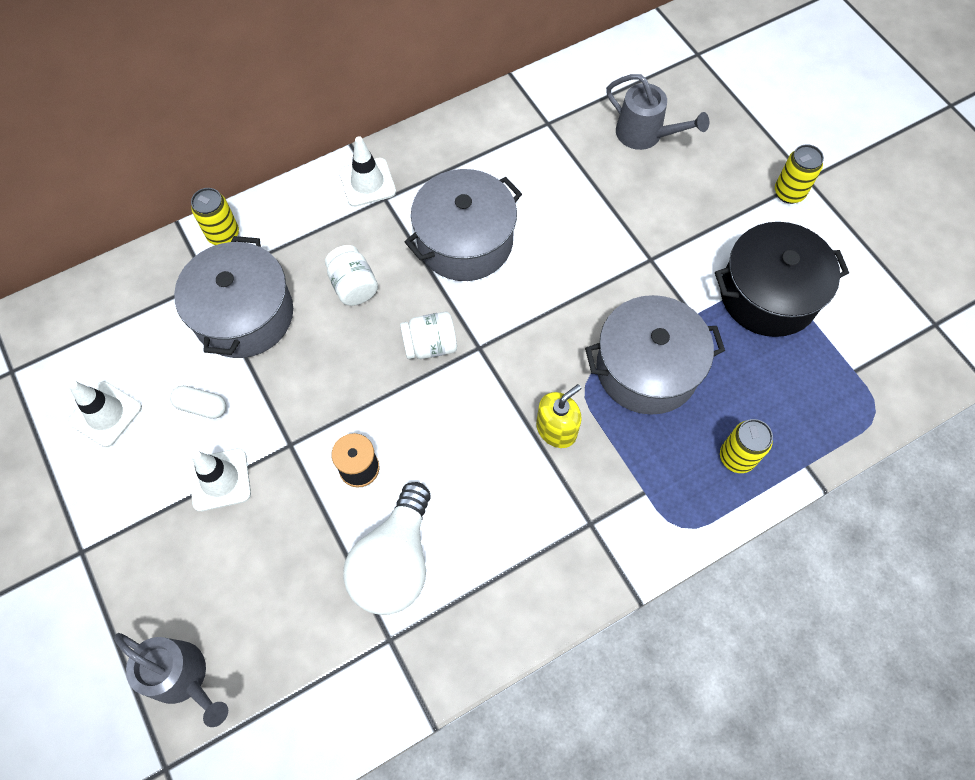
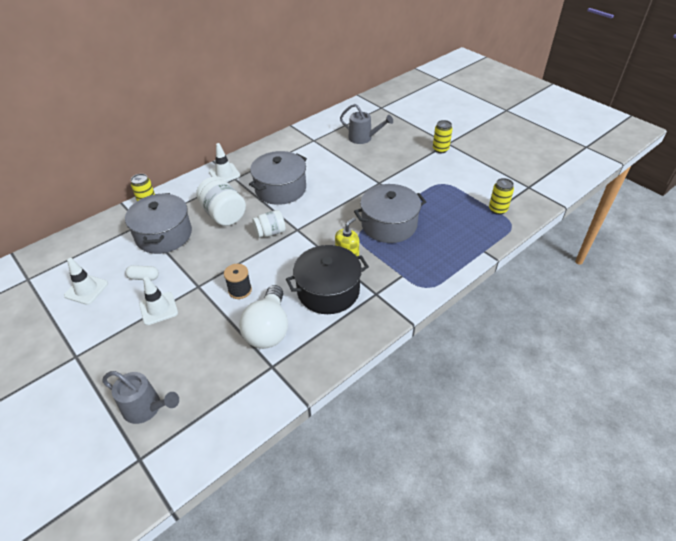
camera: 10 degrees left, 20 degrees down
(353, 286) = (223, 214): white jar -> white jar, size x1.59
(736, 457) = (446, 253): yellow can -> yellow can (497, 209)
(768, 294) = (442, 187): black pot -> black pot (328, 291)

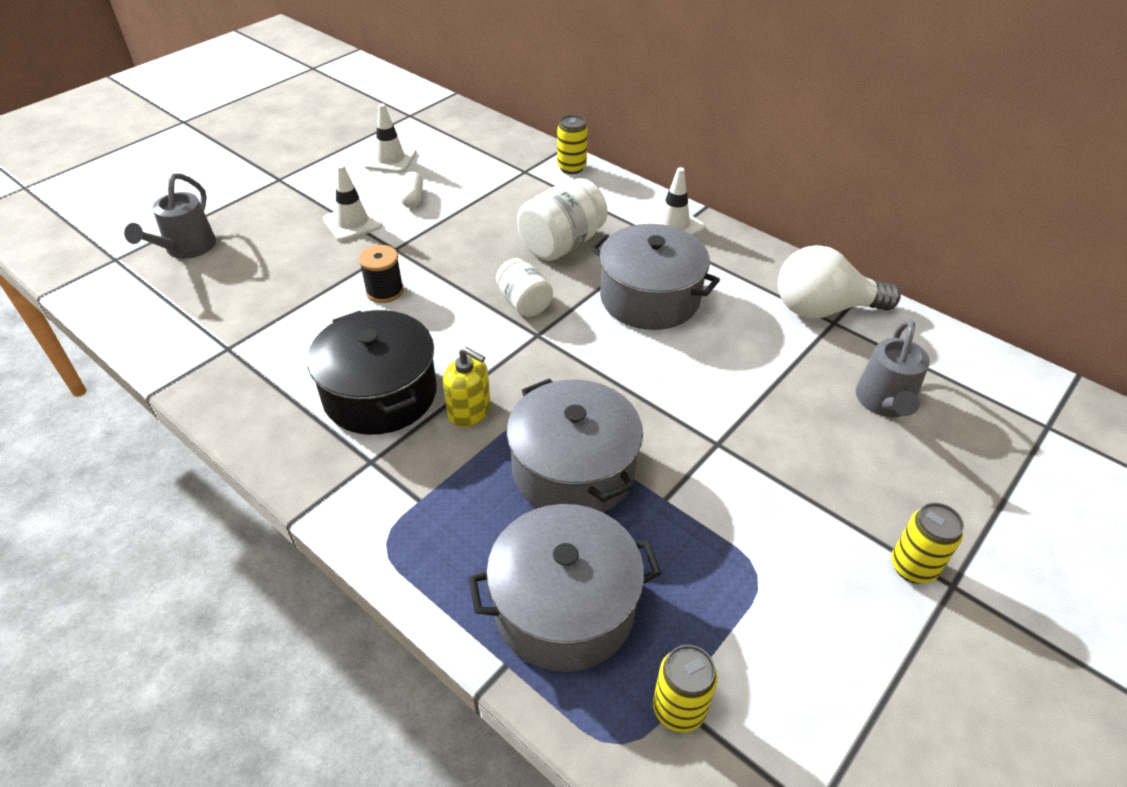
camera: 80 degrees right, 0 degrees up
(164, 235) = (503, 196): grey pot -> grey pot (564, 607)
(268, 329) = (301, 334): white light bulb -> white light bulb (823, 309)

